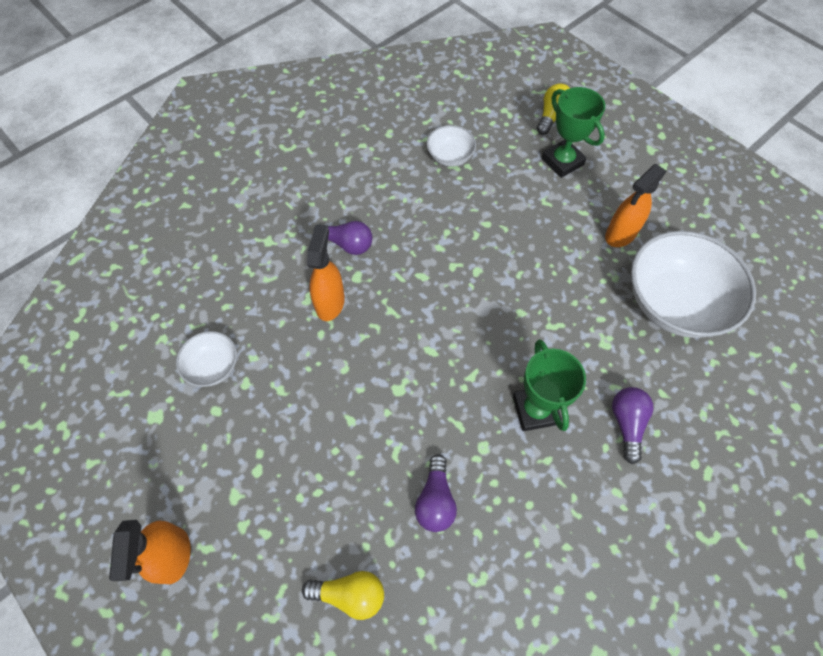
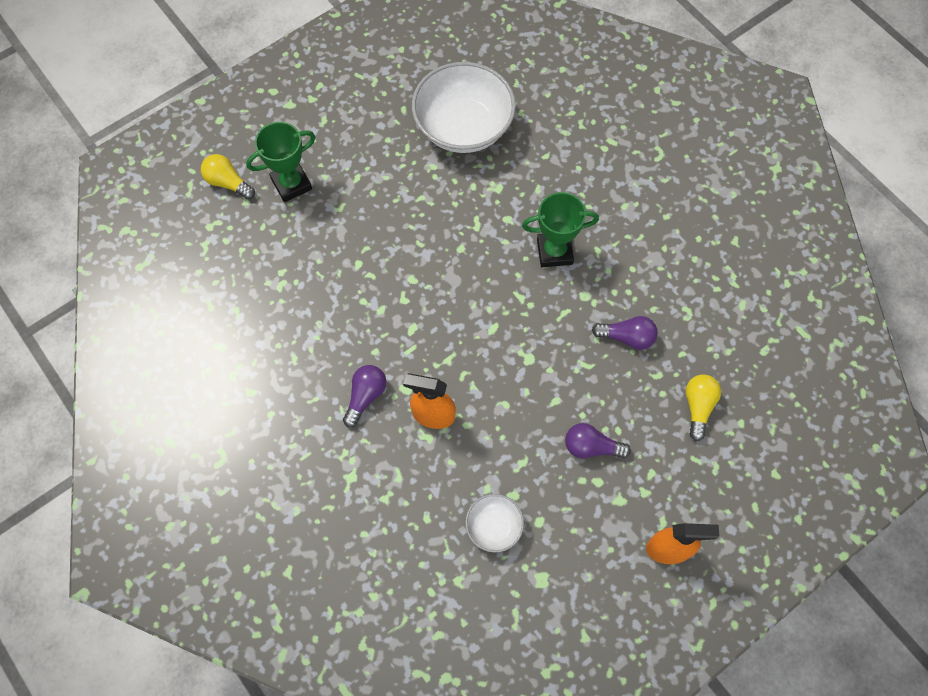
camera: 85 degrees left, 5 degrees up
(450, 156) = (266, 287): white bowl -> none
(620, 234) = (387, 152): orange spray bottle -> none
(626, 424) = (570, 187): purple light bulb -> purple light bulb (591, 447)

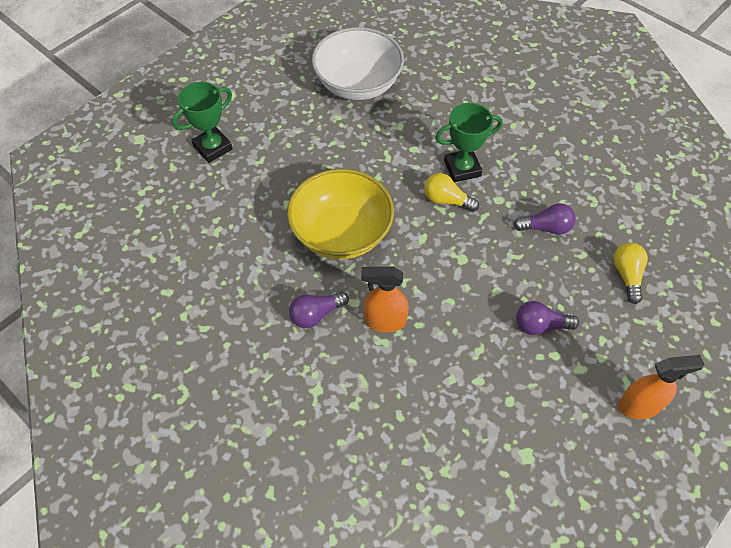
camera: 10 degrees left, 10 degrees down
(228, 183) = (153, 154): yellow light bulb -> yellow light bulb (446, 200)
(365, 396) = (316, 314): purple light bulb -> purple light bulb turned 135 degrees counterclockwise
(409, 309) = (341, 233): none -> yellow bowl
(494, 527) = (467, 413): white bowl -> none

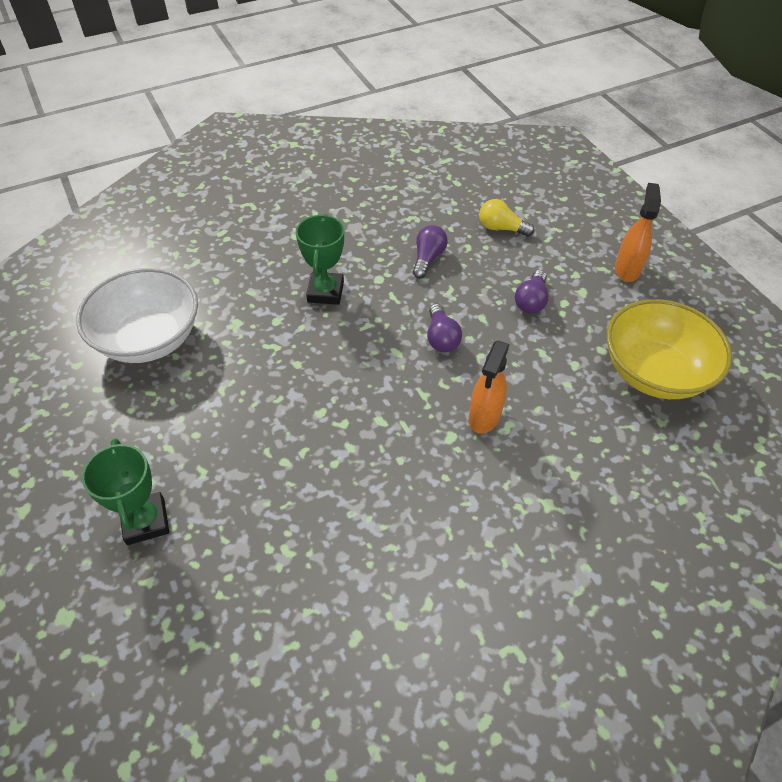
camera: 70 degrees left, 5 degrees down
(316, 314) = (453, 476): purple light bulb -> purple light bulb (441, 337)
(341, 233) = (356, 420): yellow bowl -> yellow bowl (654, 372)
(446, 200) = (359, 317): yellow light bulb -> none

